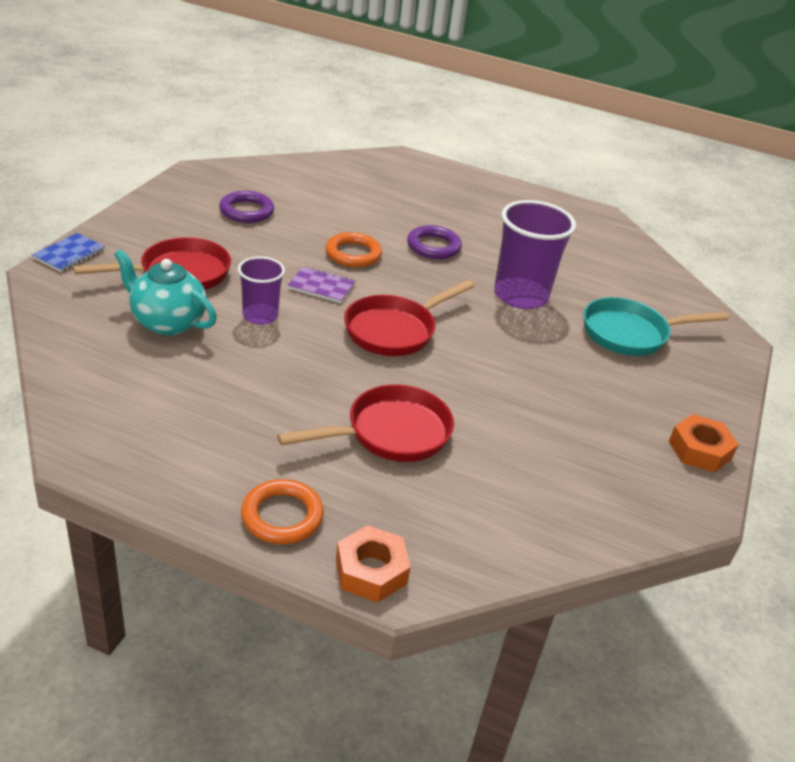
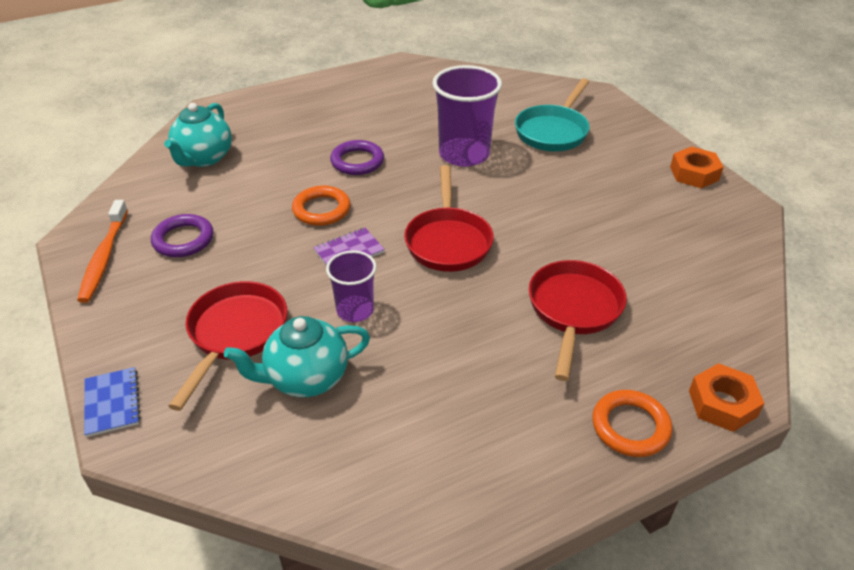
camera: 45 degrees left, 5 degrees up
(193, 190) = (104, 257): none -> orange toothbrush
(342, 180) = (204, 158): none -> turquoise teapot

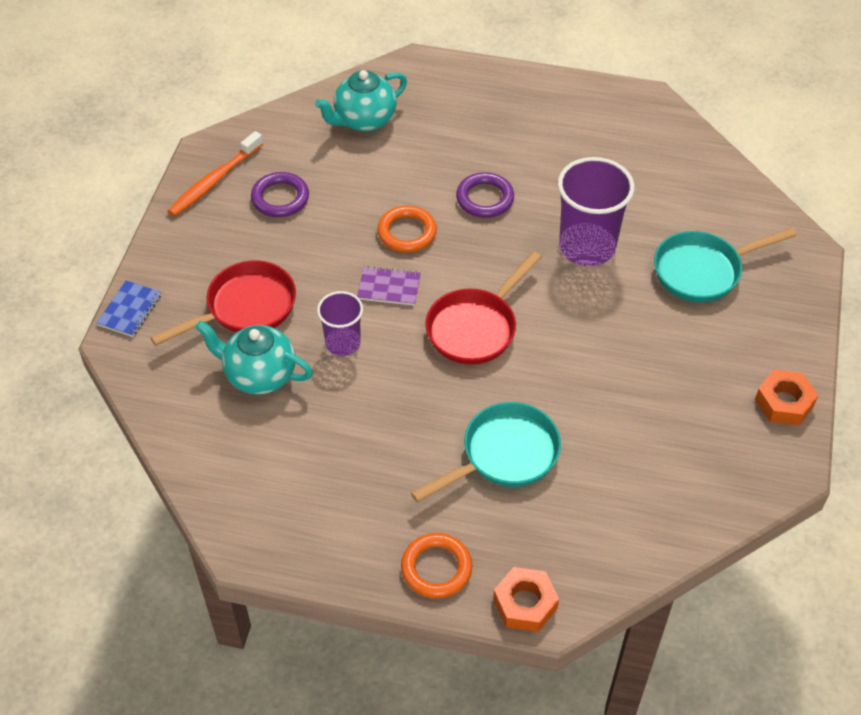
camera: 40 degrees right, 10 degrees up
(573, 311) = (504, 455): red pan -> turquoise pan

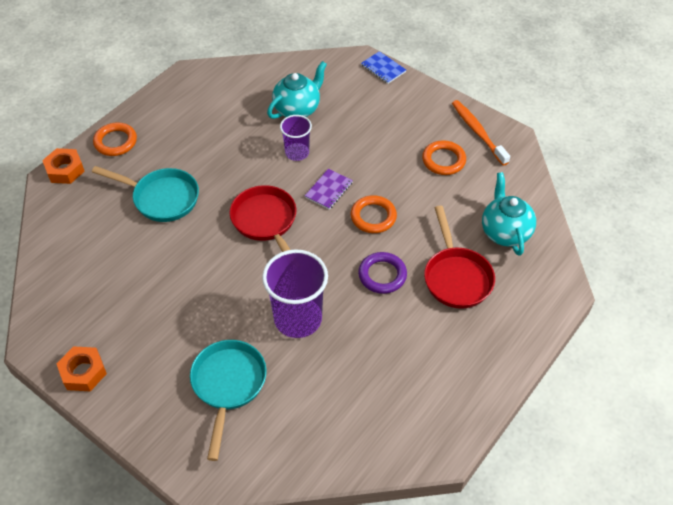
camera: 115 degrees right, 0 degrees up
(245, 308) = (354, 117): red pan -> red pan (456, 277)
(280, 198) = (443, 160): purple ring -> orange ring
(504, 455) = (161, 198): turquoise pan -> turquoise pan turned 60 degrees counterclockwise

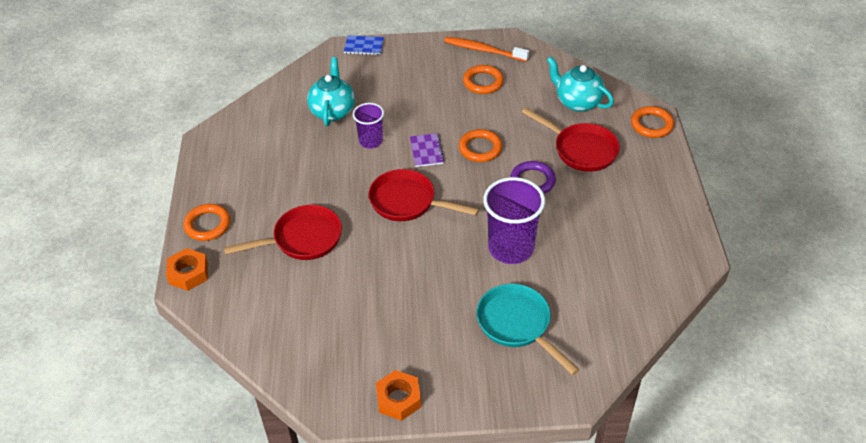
camera: 40 degrees left, 5 degrees down
(161, 198) = (302, 239): turquoise pan -> red pan
(549, 299) = (651, 125): none -> orange ring

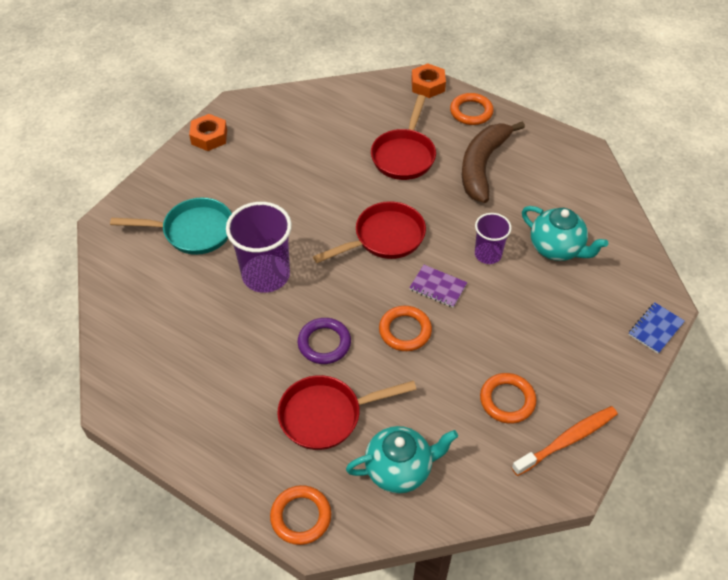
camera: 125 degrees right, 5 degrees up
(276, 186) = (482, 166): none -> brown banana

